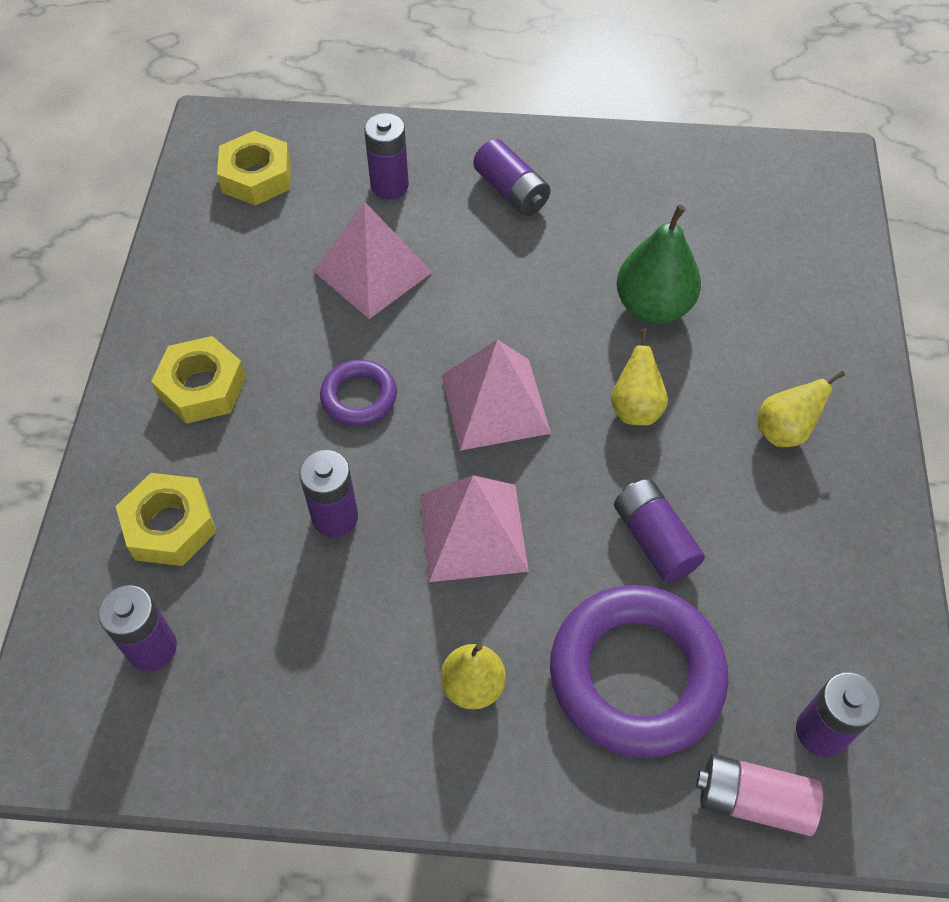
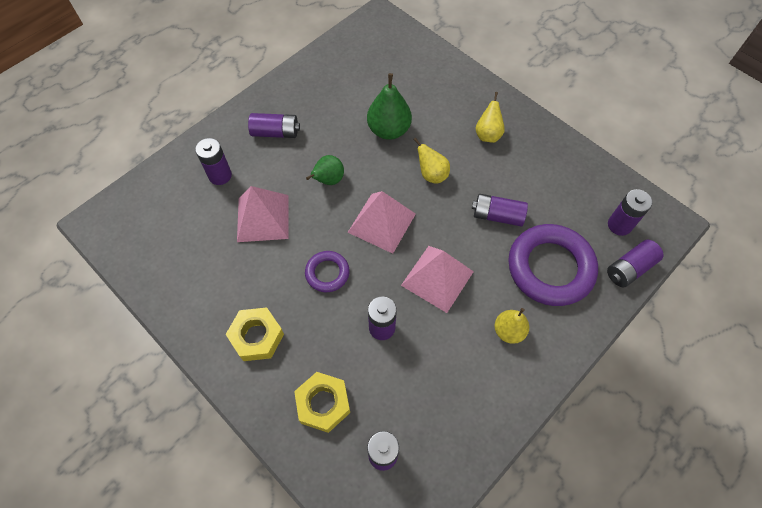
camera: 50 degrees left, 5 degrees up
(256, 177) = (152, 226): yellow nut -> none
(499, 297) = (328, 180): none -> green pear
(753, 800) = (629, 269): pink battery -> purple battery

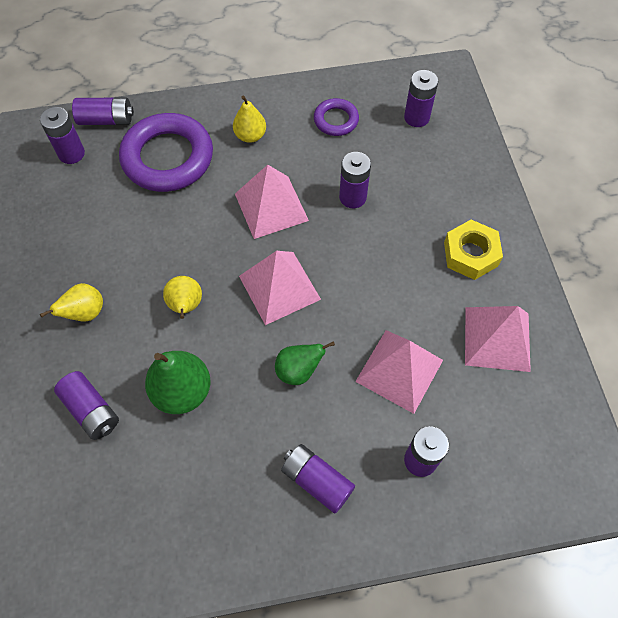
camera: 145 degrees left, 0 degrees up
(204, 280) = (497, 338): none -> pink pyramid
(323, 404) = (441, 172): yellow nut -> none
(327, 273) = (369, 271): purple ring -> purple ring (336, 120)
(497, 215) = (165, 226): purple battery -> purple battery (91, 410)

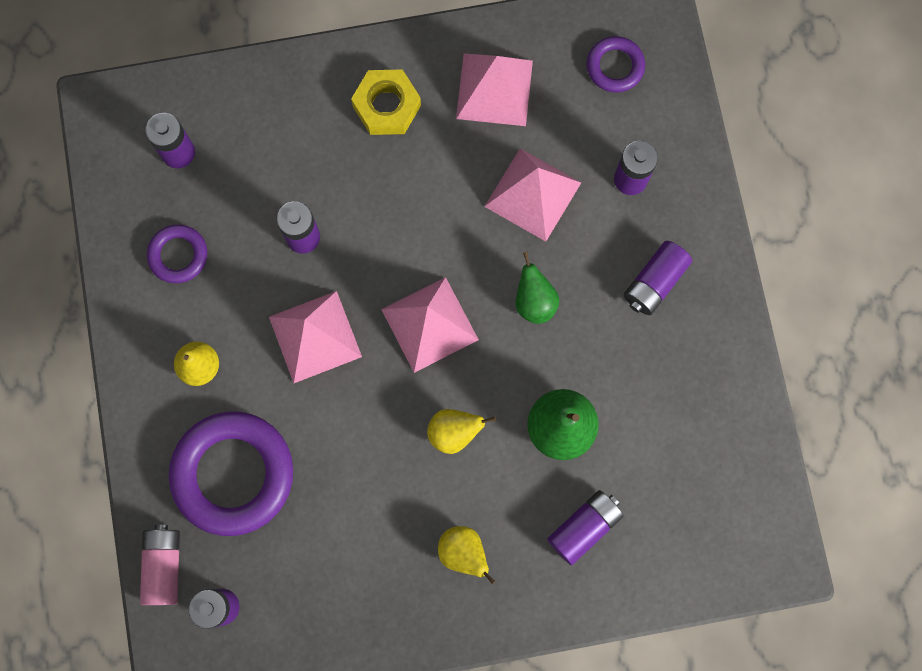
camera: 90 degrees left, 15 degrees up
(106, 120) = (164, 566): purple battery -> pink battery
(535, 448) = (615, 66): none -> purple ring

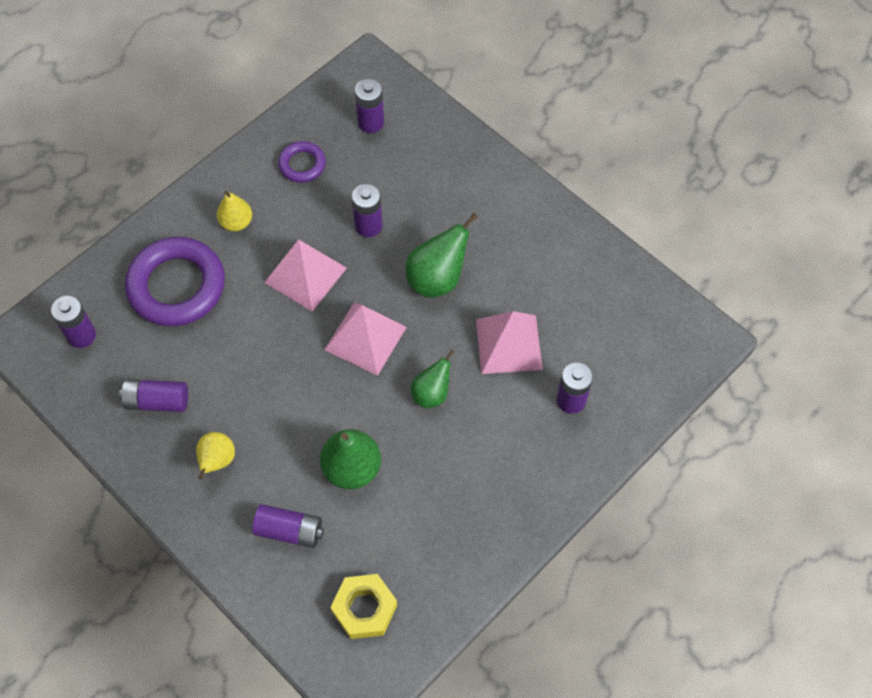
camera: 55 degrees right, 15 degrees down
(164, 566) = (88, 285): pink battery -> none
(386, 106) = (498, 217): yellow nut -> yellow nut (364, 609)
(413, 212) = (437, 279): none -> green pear
(454, 432) = (299, 401): yellow pear -> none
(494, 89) = (564, 273): pink pyramid -> none
(615, 66) = (645, 338): purple ring -> none
(654, 282) = (507, 464): purple battery -> purple battery (157, 401)

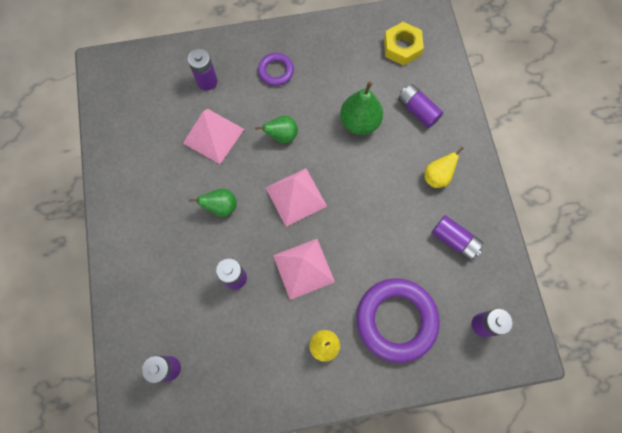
camera: 145 degrees left, 10 degrees up
(302, 164) = (245, 365): purple ring -> purple ring (276, 71)
(437, 279) = (221, 207): green pear -> green pear, size x0.64

